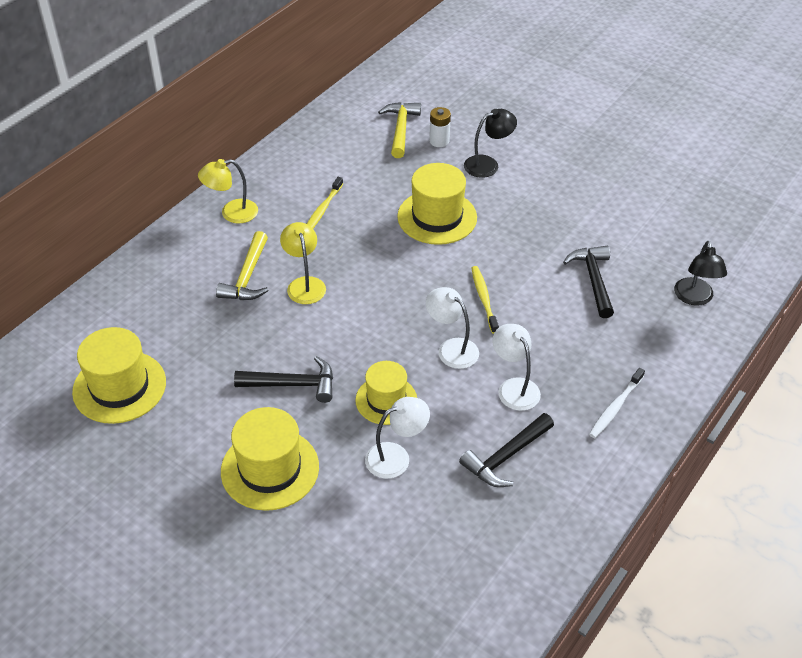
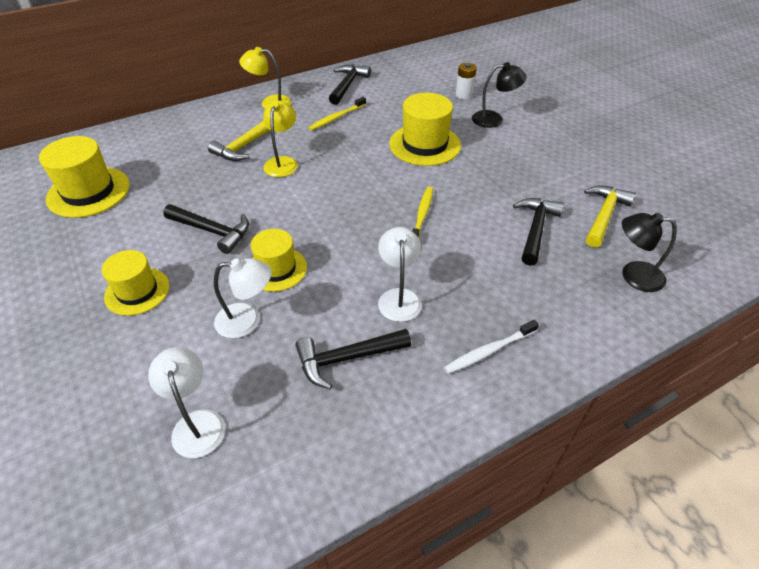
camera: 25 degrees right, 0 degrees up
(270, 469) = (137, 291): yellow hat -> yellow hat, size x0.67
(303, 163) = (347, 85): none -> black hammer
(400, 129) = (438, 81): yellow hammer -> yellow hammer (603, 215)
(451, 348) = (365, 245): white lamp -> white lamp (197, 423)
(694, 298) = (633, 275): black lamp -> black lamp turned 75 degrees clockwise

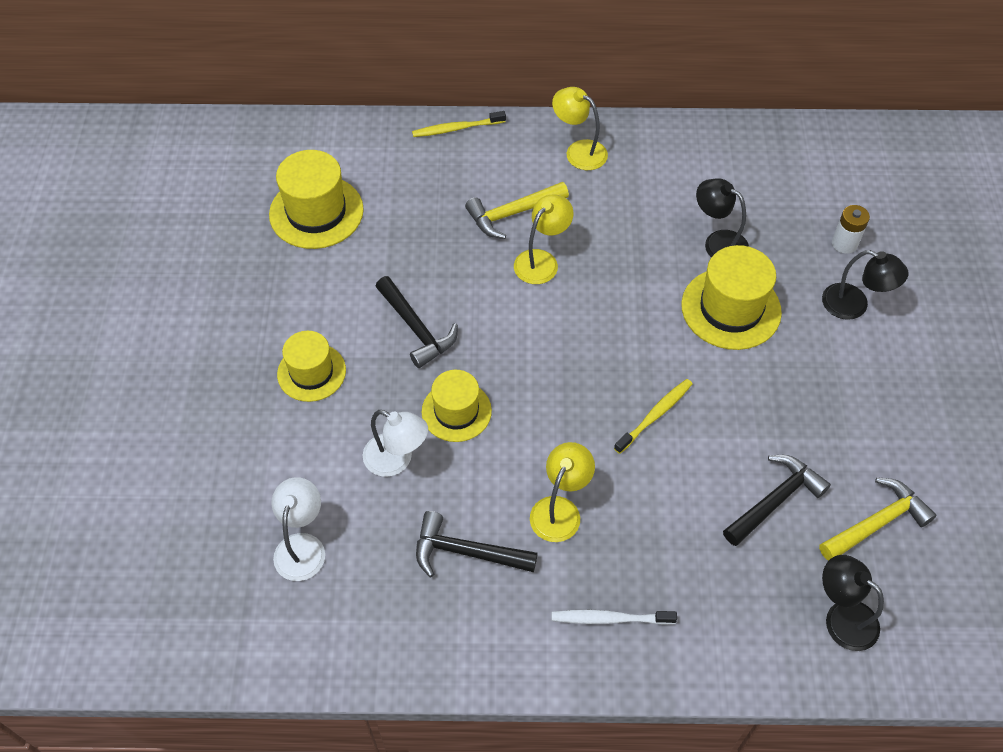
camera: 30 degrees right, 10 degrees up
(336, 118) = (647, 213): yellow toothbrush -> yellow toothbrush (456, 128)
(347, 85) = (697, 159): black hammer -> none
(391, 117) = (718, 242): none -> black lamp
(399, 297) = (560, 509): white lamp -> yellow lamp

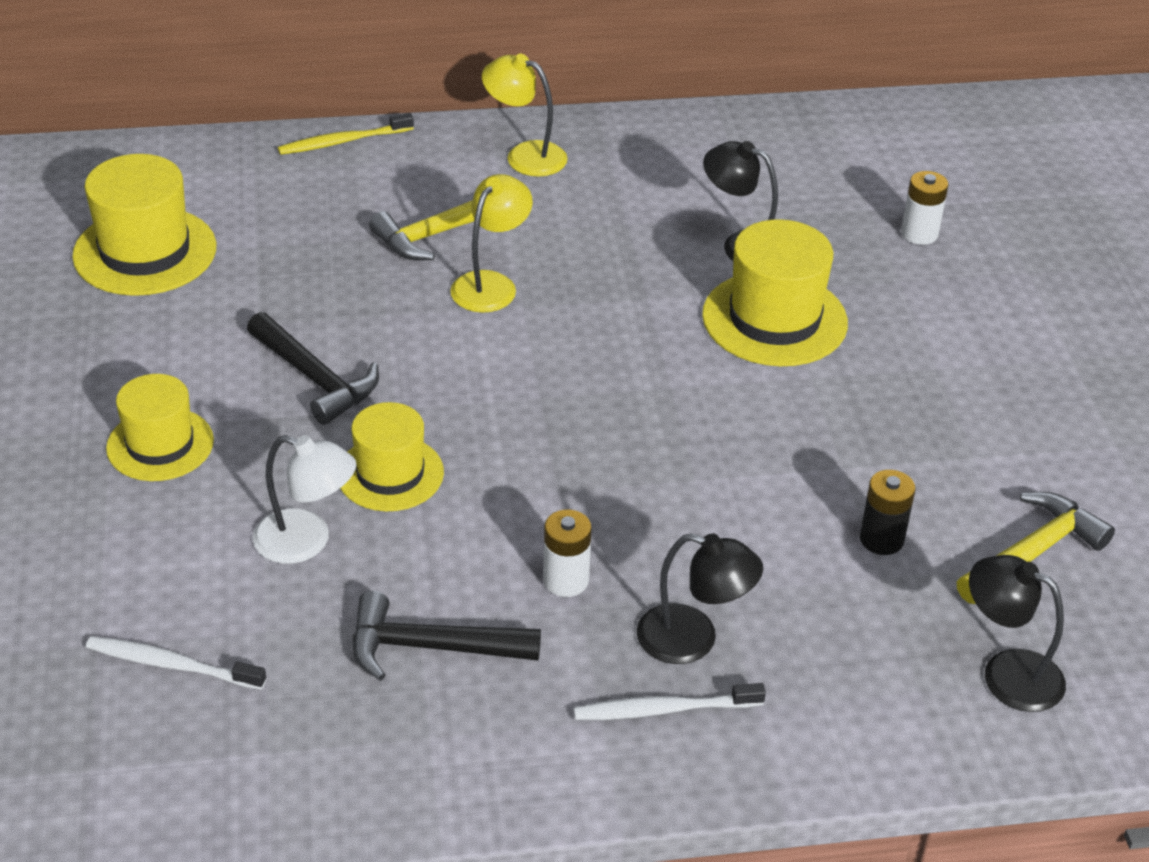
camera: 10 degrees left, 15 degrees down
(302, 546) = (171, 664): white lamp -> white toothbrush
(560, 509) = (566, 580): yellow lamp -> white battery
(655, 415) = (688, 452): yellow toothbrush -> none
(775, 500) = (881, 539): black hammer -> black battery
(854, 305) = (947, 302): black lamp -> black lamp (693, 639)

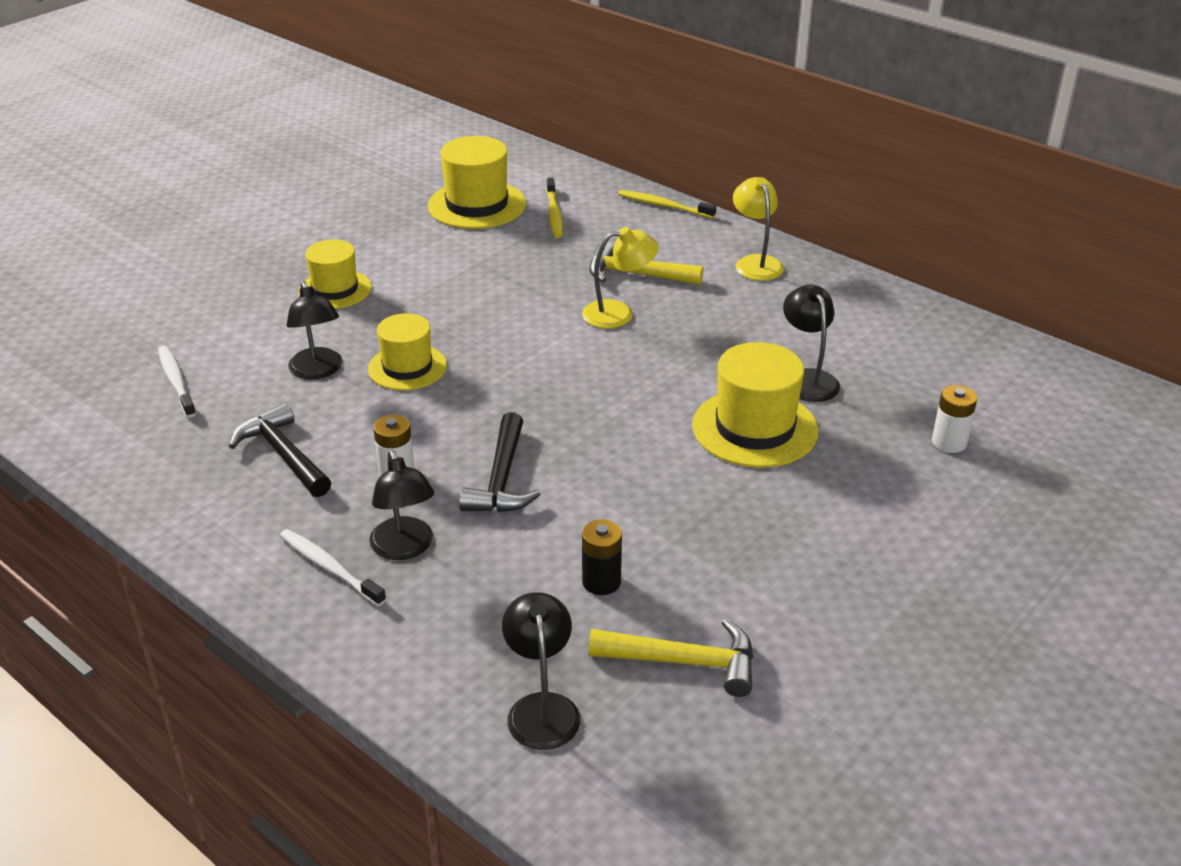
camera: 50 degrees right, 5 degrees down
(247, 214) = (554, 214): none -> yellow toothbrush
(306, 541) = (318, 371): white lamp -> black lamp
(315, 378) = (451, 304): black hammer -> black hammer (502, 479)

